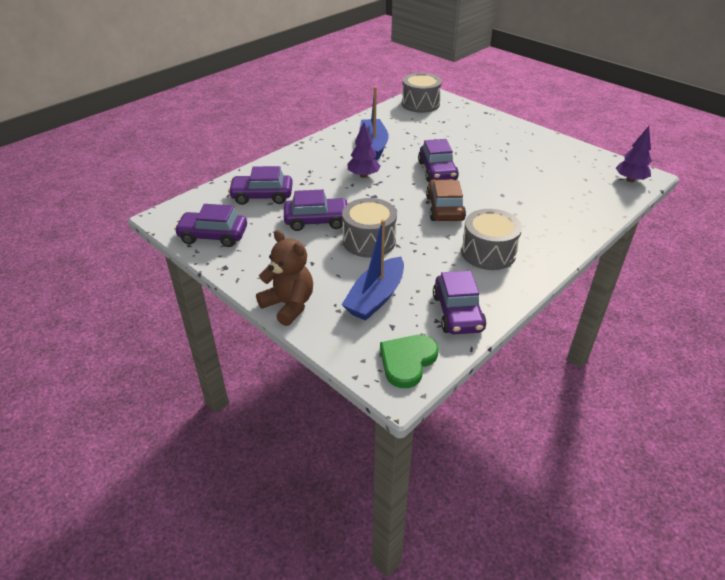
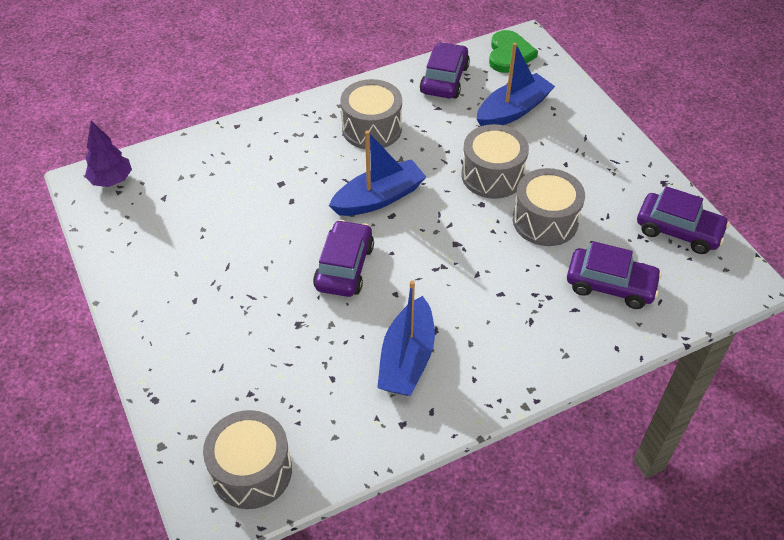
camera: 160 degrees left, 10 degrees up
(289, 305) = (599, 123): brown teddy bear -> none
(317, 220) = (545, 221): purple car -> grey drum
(363, 175) = (454, 287): purple tree -> none
(407, 361) = (509, 54): green heart -> green heart turned 45 degrees counterclockwise
(444, 208) = (378, 198): brown car -> blue boat

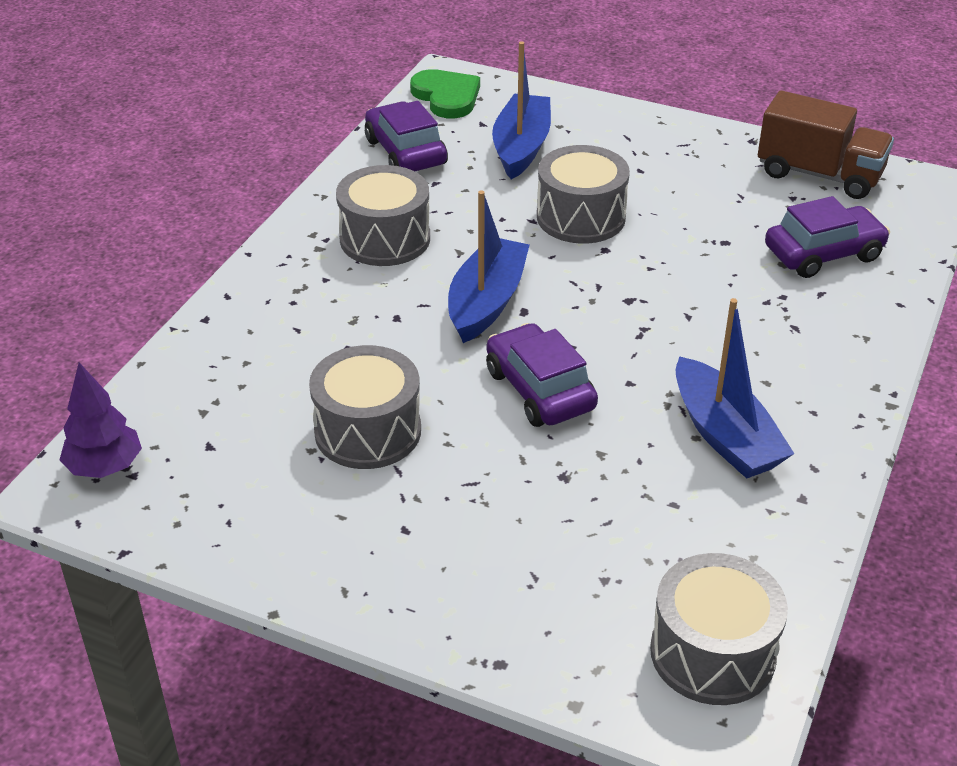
camera: 40 degrees left, 10 degrees down
(545, 221) = (689, 231): grey drum -> grey drum (368, 431)
(678, 230) = (819, 174): purple car -> brown truck

